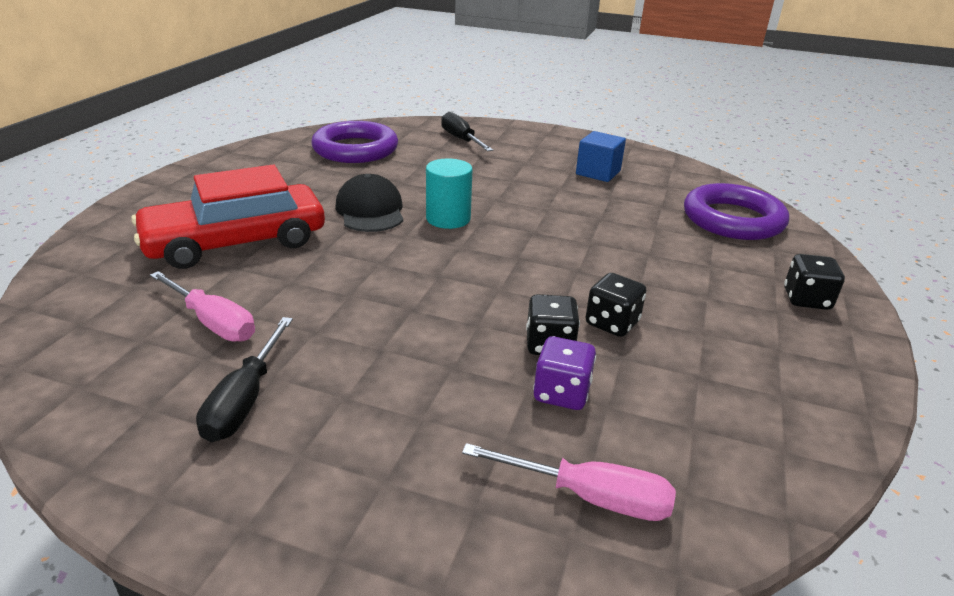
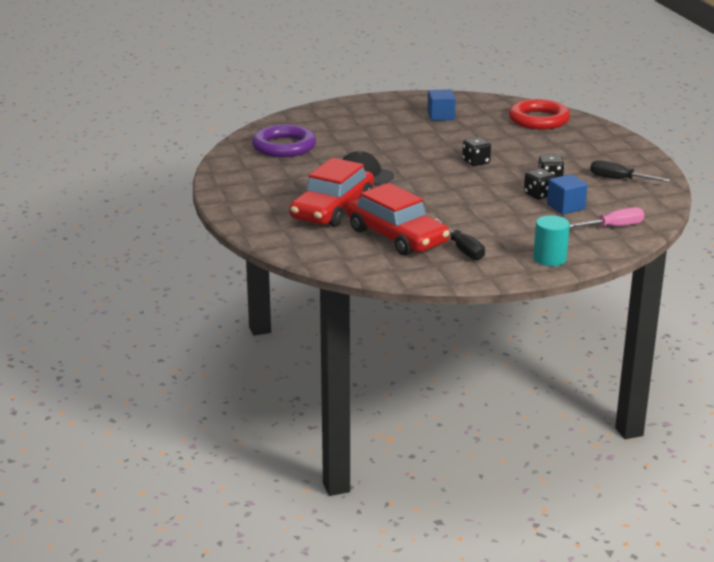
camera: 35 degrees left, 5 degrees down
(213, 322) = (397, 236): pink screwdriver -> red car
(448, 219) = (410, 164): turquoise cylinder -> turquoise cylinder (549, 259)
(461, 139) = (332, 121): black screwdriver -> black screwdriver (618, 179)
(561, 393) = (565, 207): purple dice -> blue cube
(733, 219) = (538, 120): purple ring -> red ring
(806, 299) = (609, 145): black dice -> black dice (476, 162)

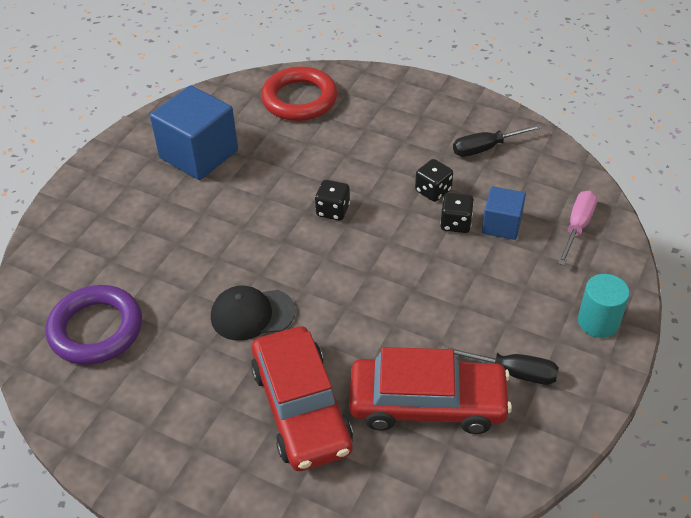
camera: 45 degrees left, 20 degrees up
(440, 116) = (199, 154): blue cube -> blue cube, size x1.79

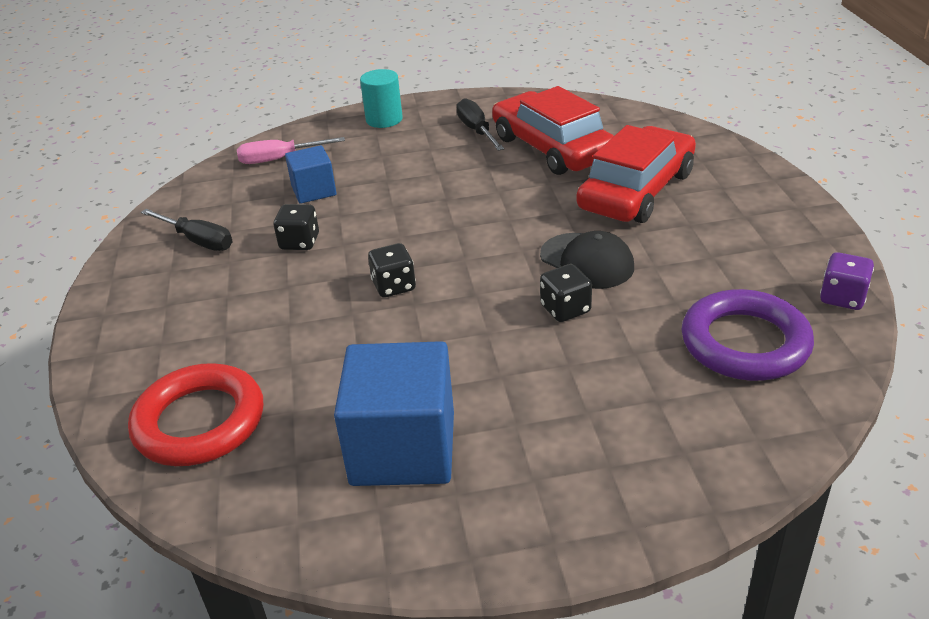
camera: 125 degrees left, 10 degrees down
(63, 414) = (842, 298): none -> purple dice
(456, 223) = (336, 212): black dice -> black dice (565, 309)

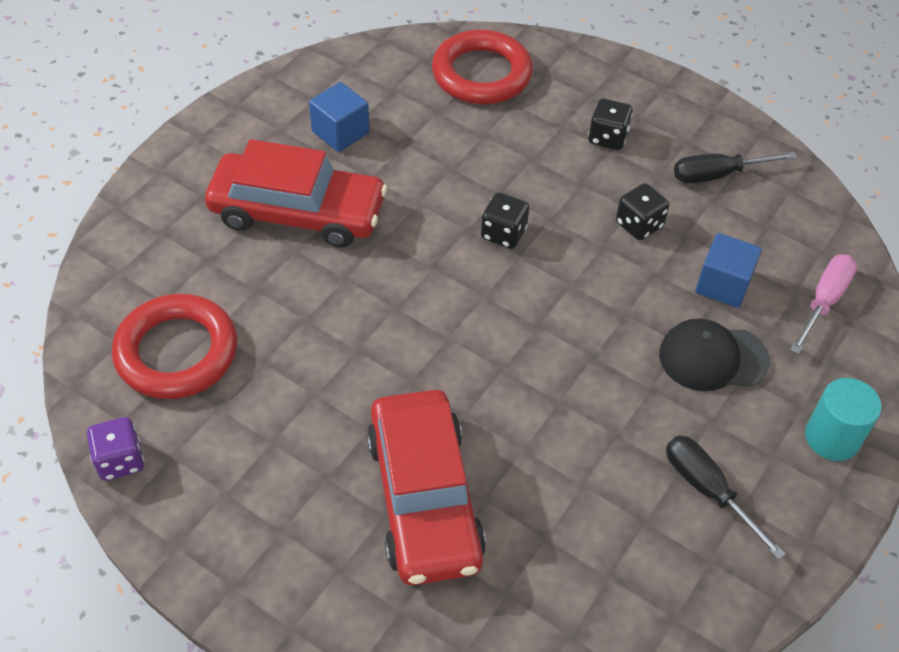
camera: 130 degrees right, 15 degrees up
(403, 448) = (340, 132): blue cube -> blue cube, size x0.56
(476, 131) = (707, 490): black screwdriver -> black screwdriver turned 150 degrees counterclockwise
(552, 148) = (589, 516): red car -> red car (298, 212)
(565, 309) = (346, 297): black dice -> black dice (607, 138)
(587, 261) = (379, 361): black cap -> black cap (713, 358)
(745, 343) = (177, 352): purple ring -> red ring

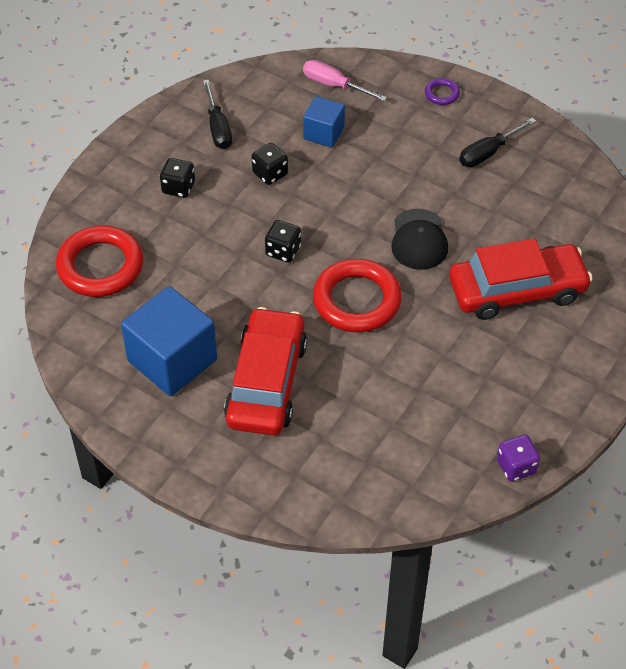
camera: 90 degrees left, 0 degrees up
(177, 352) = (416, 446): red ring -> red ring (357, 300)
(340, 132) = (172, 360): blue cube -> blue cube, size x1.79
(713, 358) = (387, 143): black cap -> black cap (419, 240)
(832, 438) = (442, 94): turquoise cylinder -> purple ring

